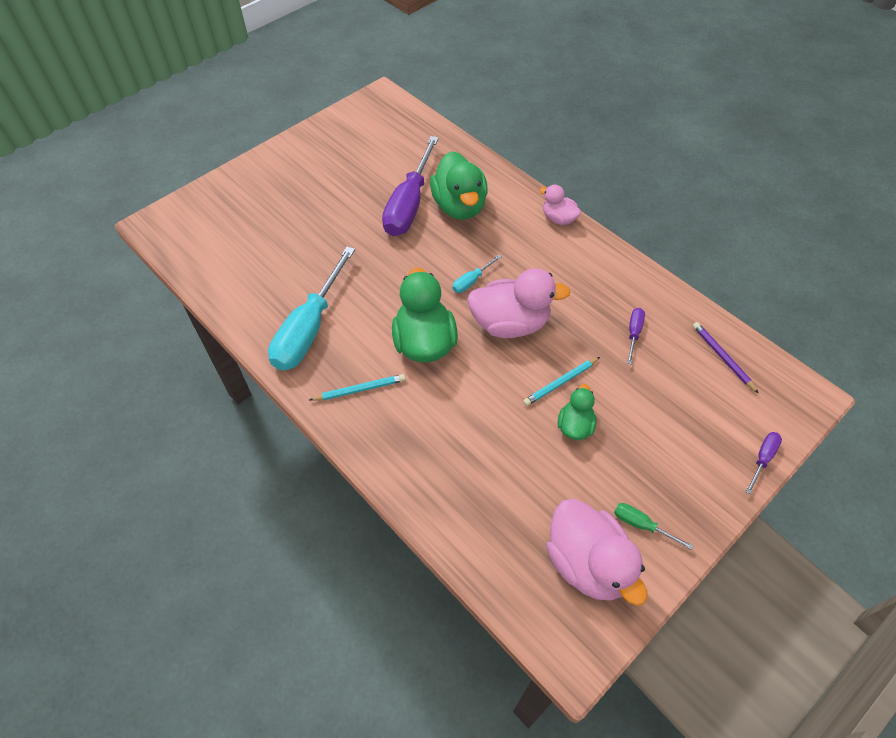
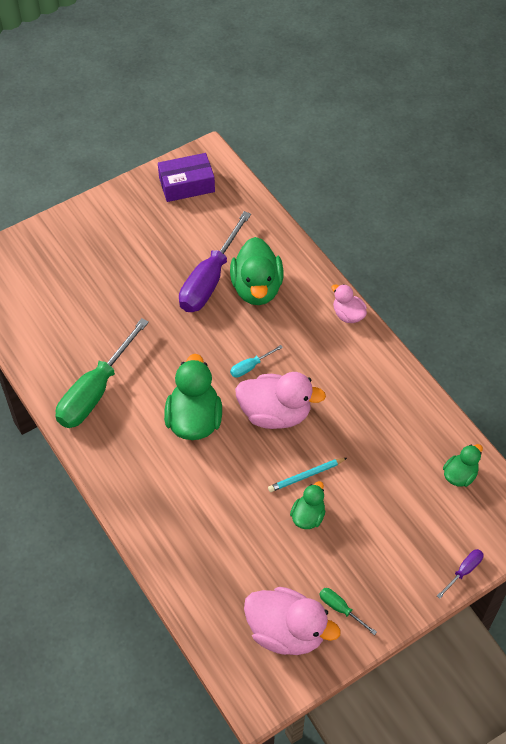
camera: 10 degrees right, 0 degrees up
(309, 328) = (95, 391): turquoise screwdriver -> green screwdriver
(360, 389) = (129, 454): turquoise pencil -> none
(366, 123) = (186, 185): none -> purple box
(587, 563) = (286, 631): pink duck -> pink duck turned 45 degrees counterclockwise
(633, 333) = (385, 440): purple screwdriver -> none
(722, 357) = (459, 475): purple pencil -> green duck

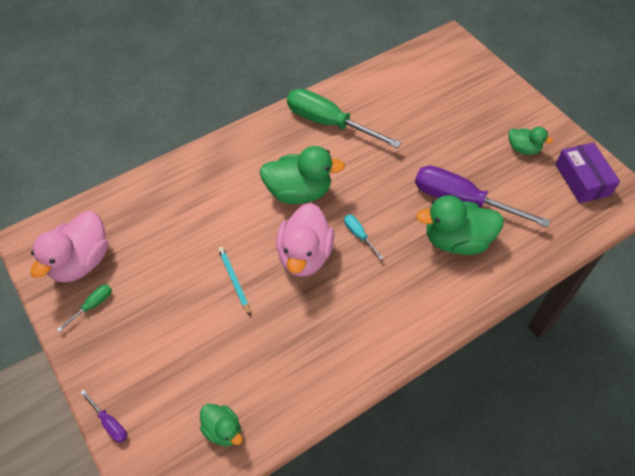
camera: 90 degrees right, 0 degrees up
(308, 516) = (190, 281): green duck -> green duck (523, 149)
(348, 315) = (431, 326): pink duck -> none

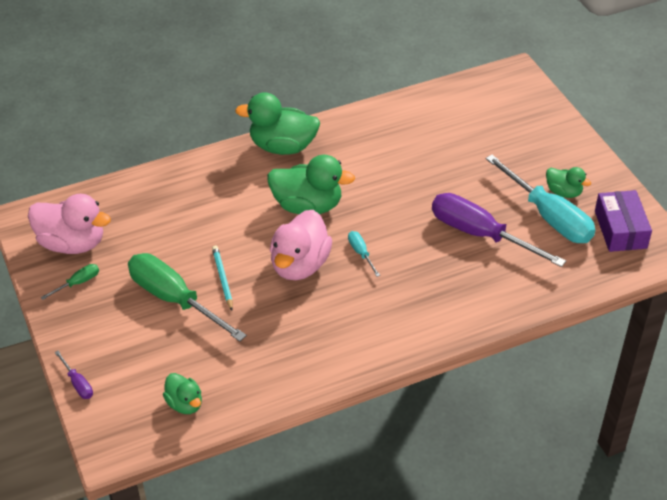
camera: 10 degrees right, 10 degrees down
(81, 262) = (72, 243): pink duck -> pink duck turned 105 degrees counterclockwise
(329, 123) = (356, 143): green screwdriver -> green screwdriver (174, 299)
(456, 240) = (463, 271): green duck -> green duck (282, 147)
(517, 175) = (548, 216): none -> turquoise screwdriver

